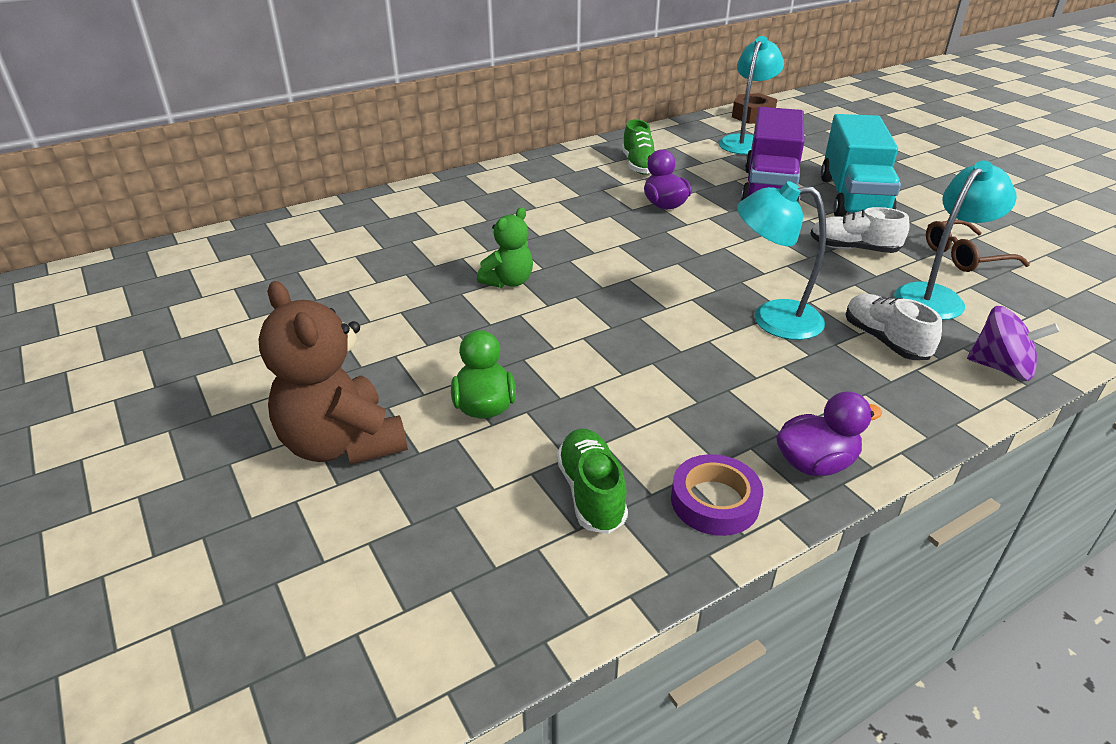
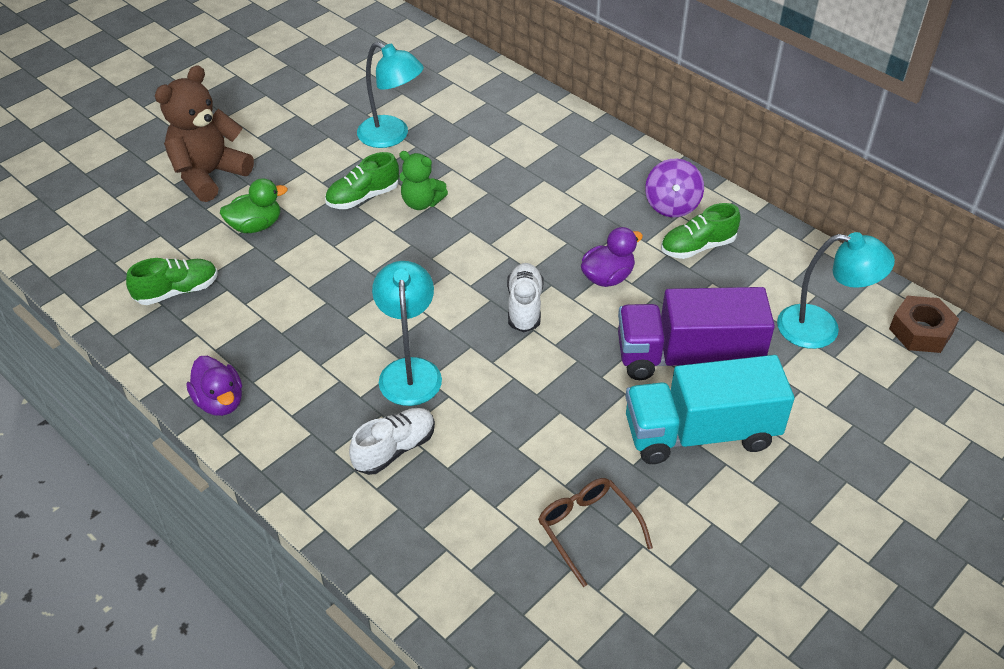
camera: 75 degrees right, 10 degrees up
(475, 318) = (363, 197): none -> green shoe
(714, 501) = (175, 350): purple tape -> none
(853, 249) = (568, 430): white shoe -> white shoe (524, 306)
(936, 296) = (488, 495): turquoise lamp -> turquoise lamp (392, 136)
(1001, 368) = (370, 533): purple spinning top -> purple spinning top (672, 205)

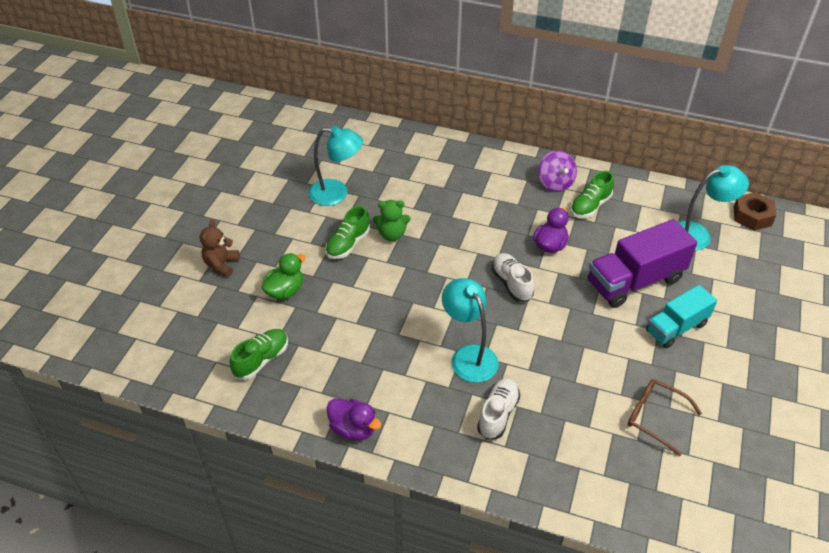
camera: 25 degrees left, 0 degrees up
(209, 175) = (221, 265): brown teddy bear -> brown teddy bear, size x0.57
(700, 433) = (676, 328): turquoise truck -> turquoise truck, size x0.64

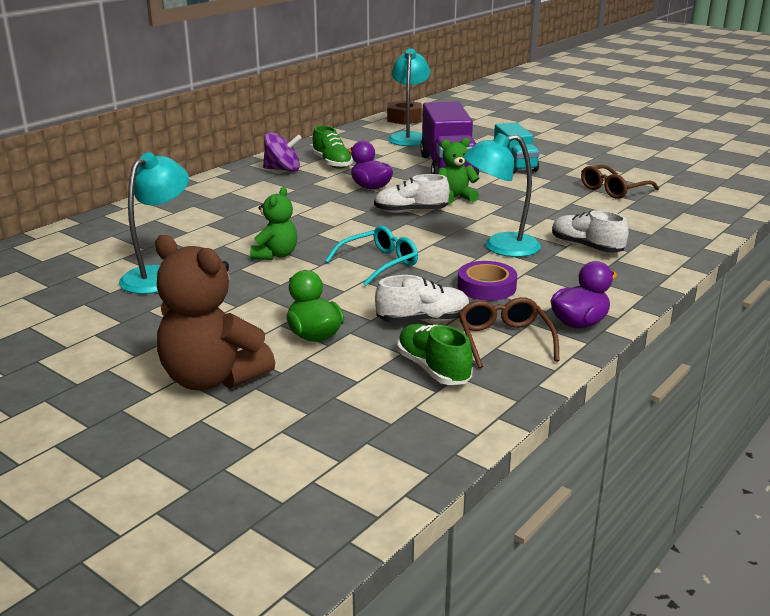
camera: 70 degrees left, 20 degrees down
(221, 265) = (212, 379): brown teddy bear -> brown teddy bear, size x1.75
(312, 389) = (504, 340): none -> brown glasses
(325, 339) = (423, 320): none -> white shoe
(348, 244) = (265, 282): green shoe -> none
(391, 362) = (486, 287): none -> purple tape
(403, 292) = (379, 263): none -> turquoise glasses
(559, 304) = (455, 198): none -> green teddy bear

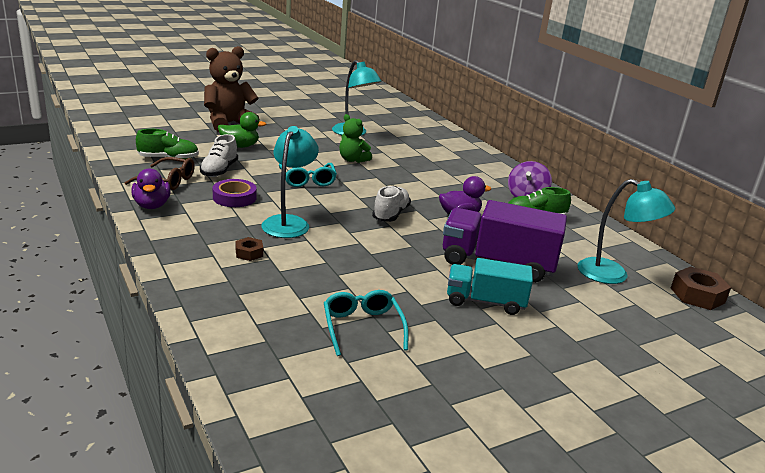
camera: 110 degrees right, 0 degrees up
(455, 198) = (407, 240): green teddy bear -> none
(586, 247) = (249, 253): white shoe -> brown nut
(613, 190) = (362, 327): brown glasses -> turquoise glasses

